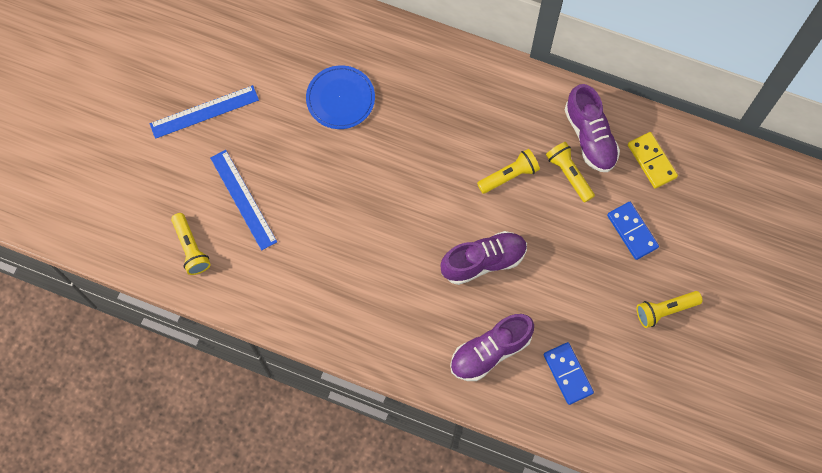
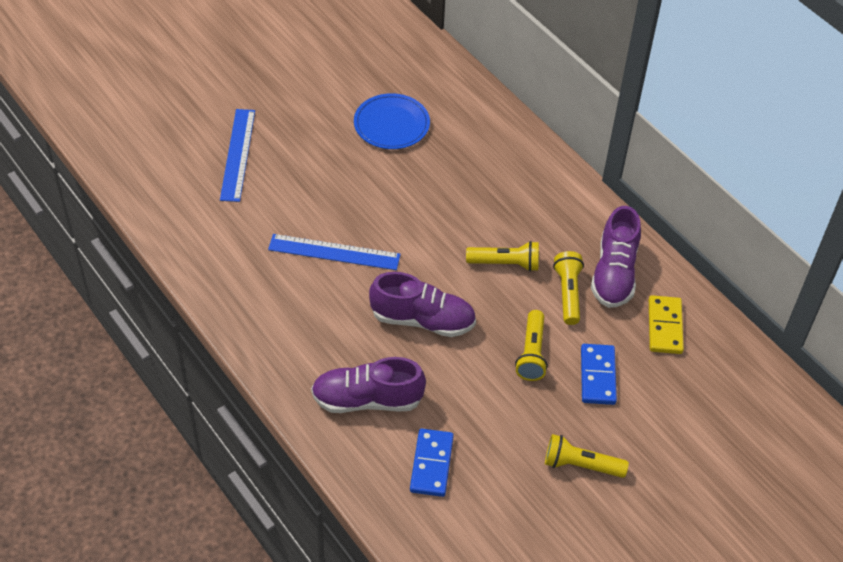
camera: 30 degrees right, 20 degrees down
(191, 248) = (159, 166): yellow flashlight -> yellow flashlight (531, 353)
(204, 112) = (261, 74): blue ruler -> blue ruler (334, 252)

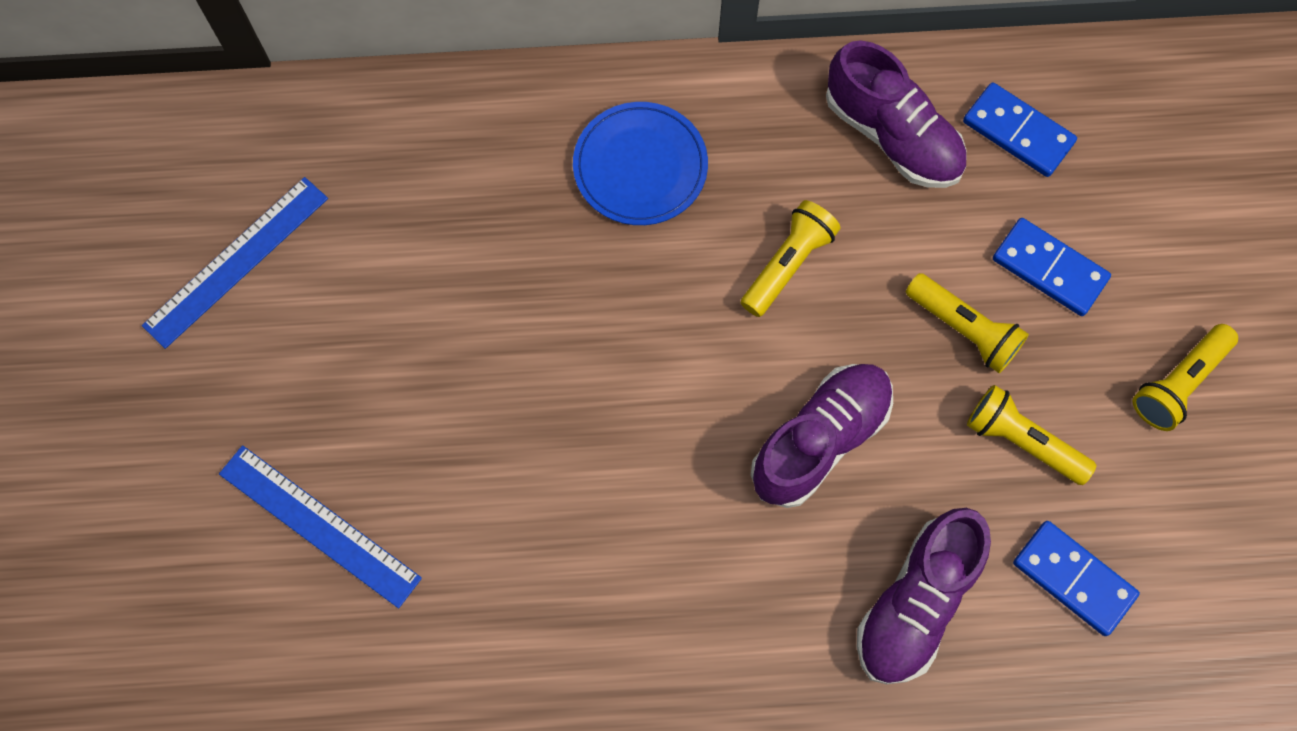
camera: 55 degrees left, 20 degrees up
(334, 252) = (616, 492): blue ruler -> blue ruler (236, 261)
(391, 124) = (417, 257): blue plate -> blue plate (640, 166)
(568, 293) = (890, 216): yellow flashlight -> yellow flashlight (1022, 441)
(665, 327) = (1018, 132): yellow domino -> blue domino

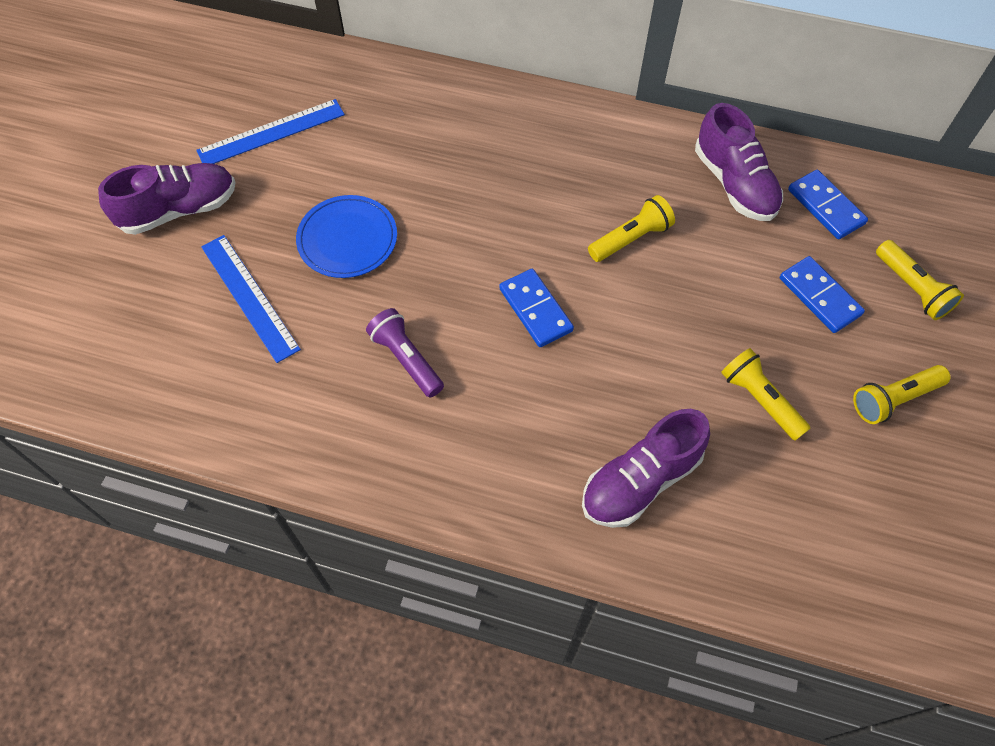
camera: 20 degrees right, 10 degrees down
(565, 542) = (406, 359): none -> purple flashlight
(640, 166) = (553, 153): blue plate -> blue plate (347, 239)
(820, 440) = (610, 353): purple shoe -> purple shoe (179, 210)
(963, 329) = (742, 315): yellow flashlight -> yellow flashlight (912, 288)
(1073, 578) = (767, 504): blue domino -> blue domino (536, 310)

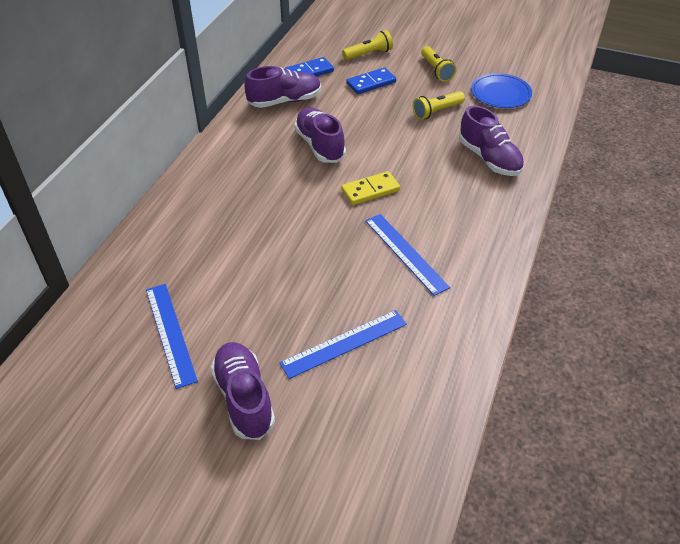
camera: 85 degrees left, 15 degrees down
(347, 239) = (296, 283): blue plate -> blue plate (500, 93)
(406, 359) = (405, 253): purple flashlight -> blue ruler
(536, 310) = (370, 190): blue domino -> yellow domino
(631, 239) = (320, 145): yellow flashlight -> purple shoe

